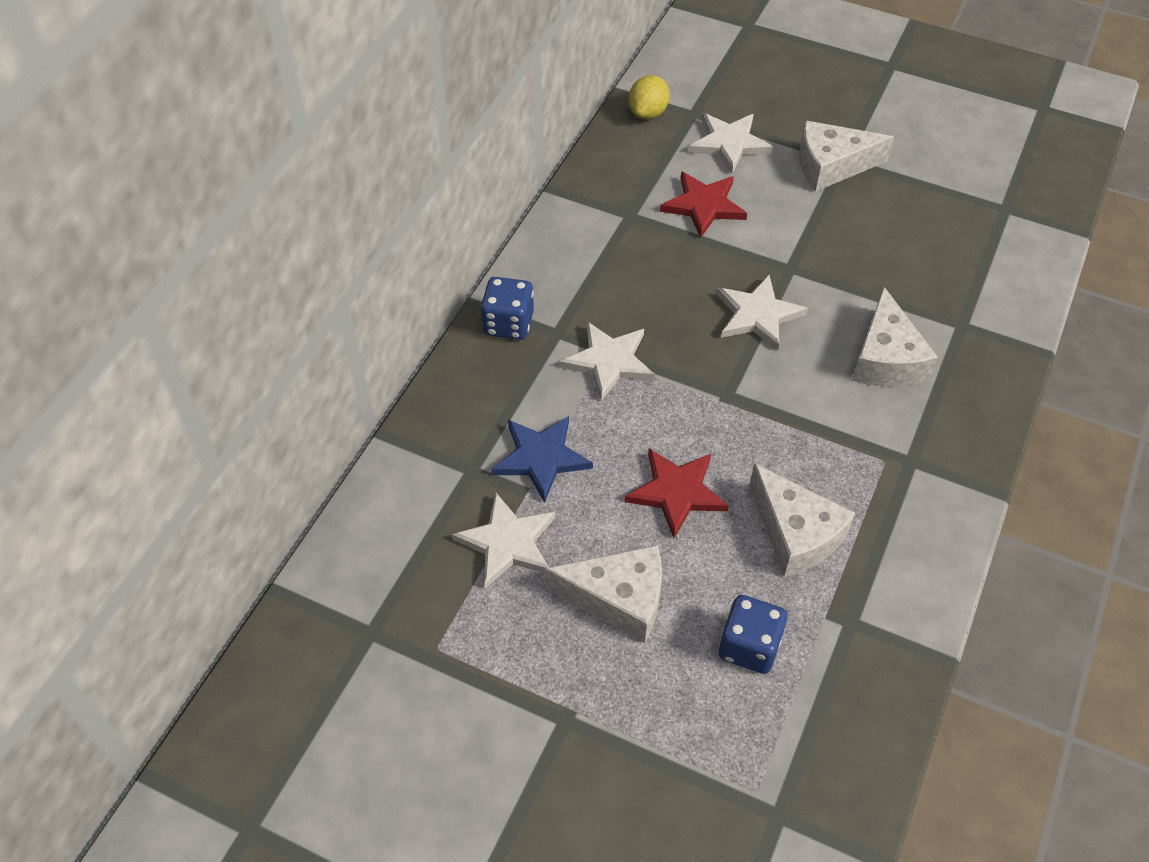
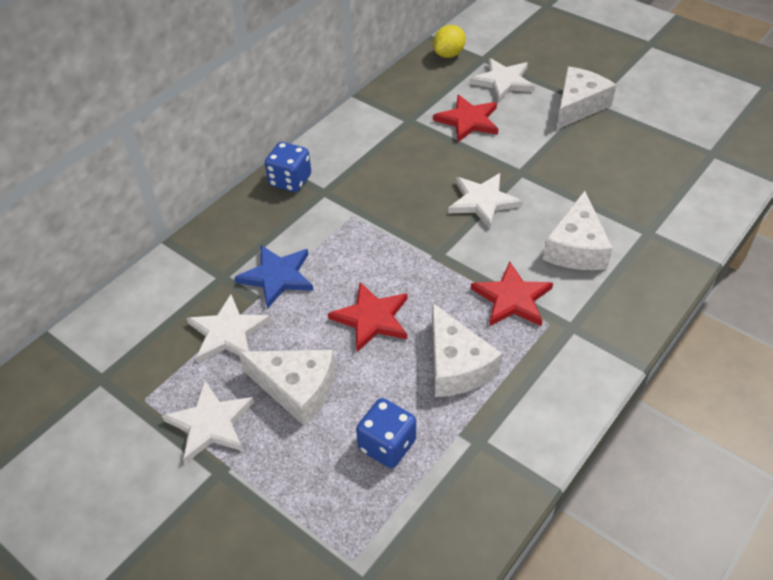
camera: 15 degrees right, 5 degrees down
(609, 362) = (355, 217): white star -> white star (210, 424)
(831, 166) = (578, 106): white cheese -> white cheese turned 120 degrees clockwise
(833, 437) = (512, 298): none -> red star

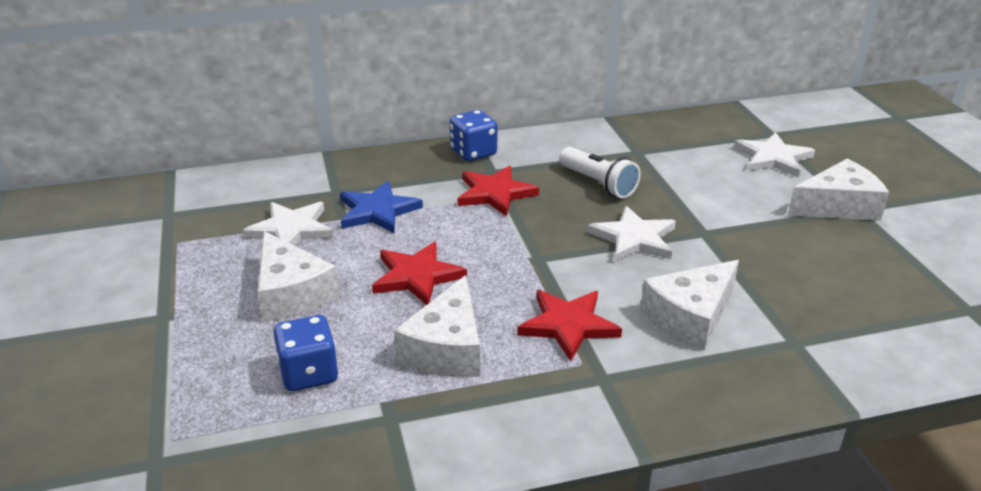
camera: 35 degrees right, 15 degrees down
(210, 424) = (199, 282): white star -> none
(412, 164) = (598, 184): none -> white flashlight
(449, 54) = (739, 119): yellow lemon -> none
(468, 121) = (697, 173): red star -> red star (495, 193)

